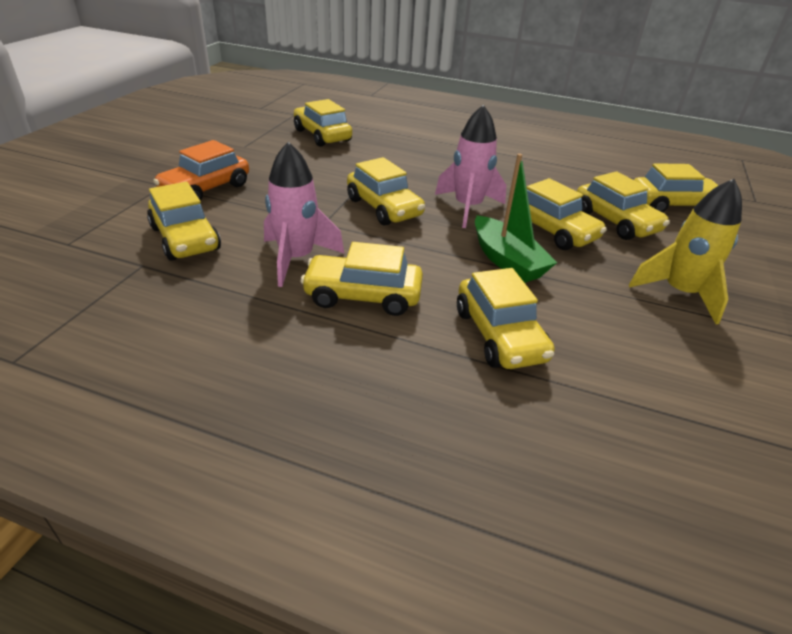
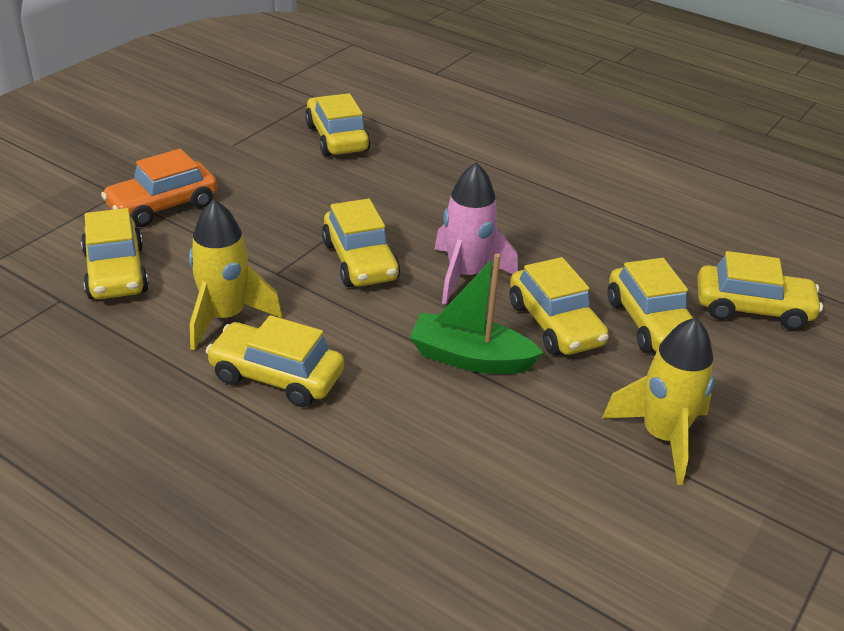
camera: 15 degrees right, 0 degrees up
(297, 259) = (225, 317): pink rocket -> yellow rocket
(499, 335) = (403, 450): yellow car -> none
(507, 261) = (470, 358): green boat -> green boat turned 120 degrees clockwise

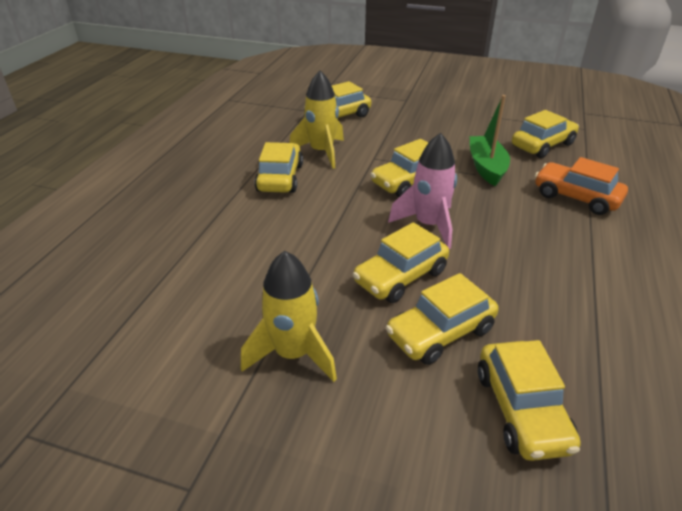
camera: 75 degrees right, 0 degrees up
(163, 206) = (407, 113): orange car -> orange car (576, 197)
(470, 358) = (336, 243): green boat -> green boat (486, 167)

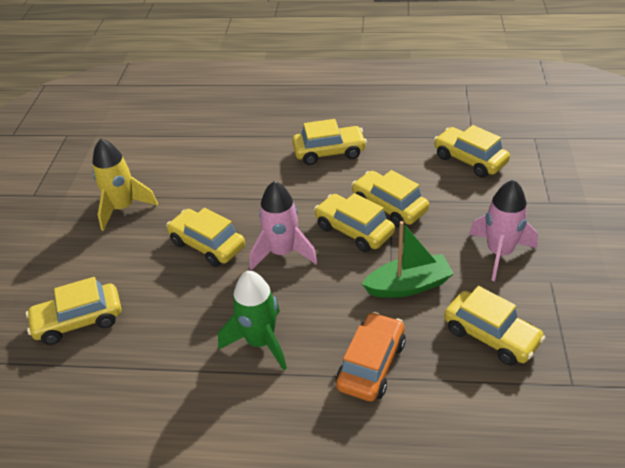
camera: 80 degrees right, 5 degrees up
(321, 152) = (385, 165): yellow rocket -> none
(440, 332) = (148, 274): yellow car -> yellow car (389, 206)
(456, 126) = (499, 253): none -> pink rocket
(553, 253) = (260, 342): none -> green rocket

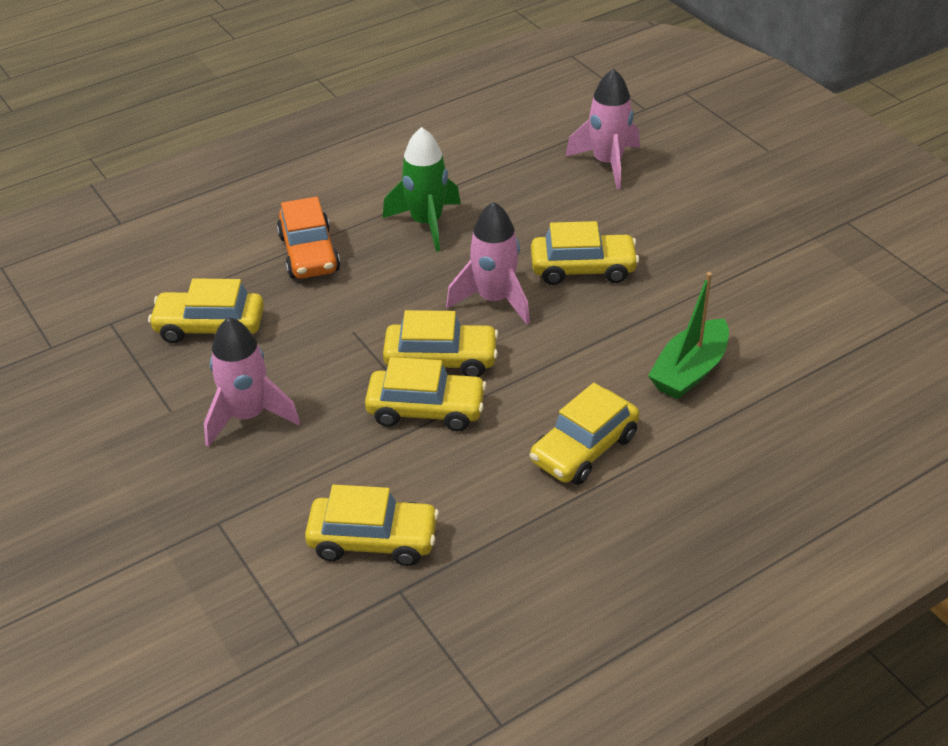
camera: 140 degrees right, 0 degrees up
(79, 321) = (607, 163): yellow car -> pink rocket
(123, 208) = (729, 257): yellow rocket -> none
(408, 285) = (327, 332): green boat -> green boat (689, 371)

